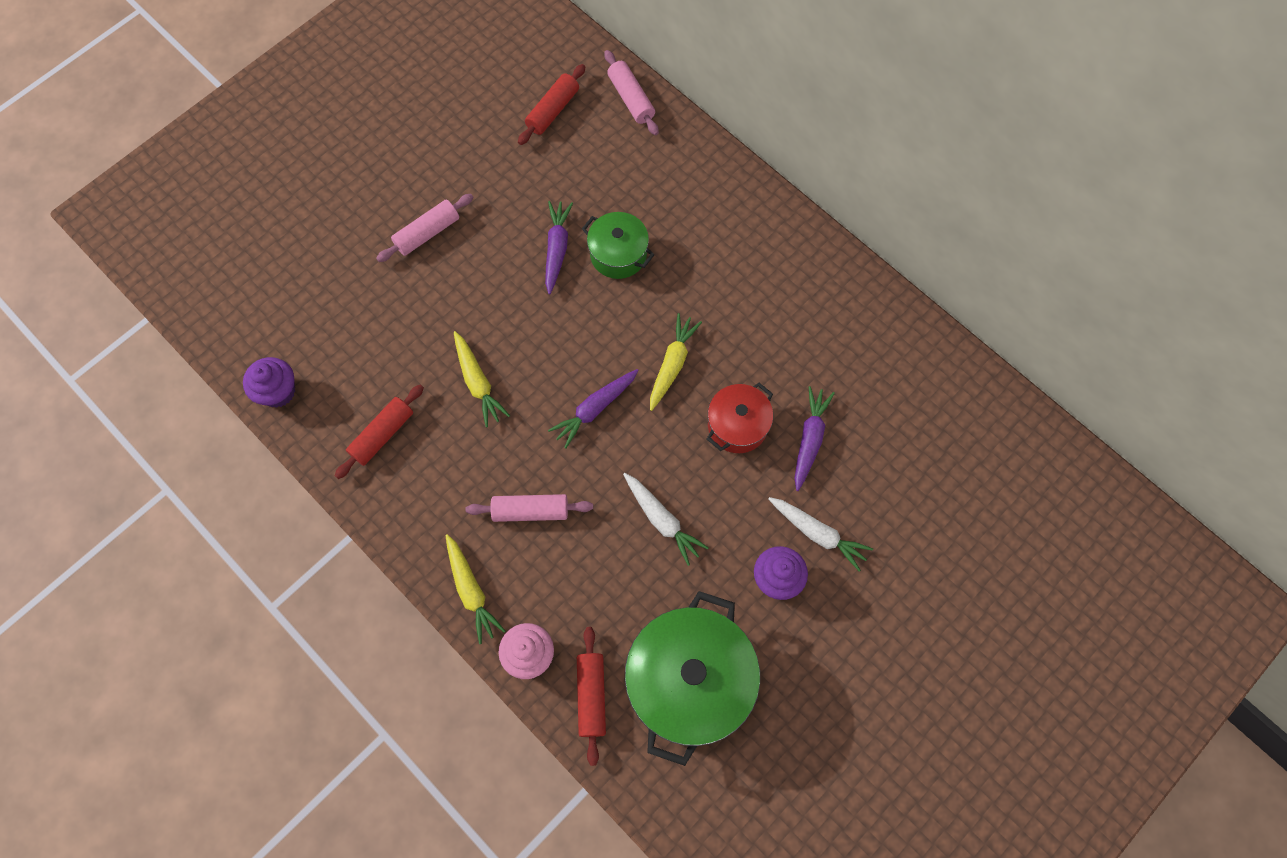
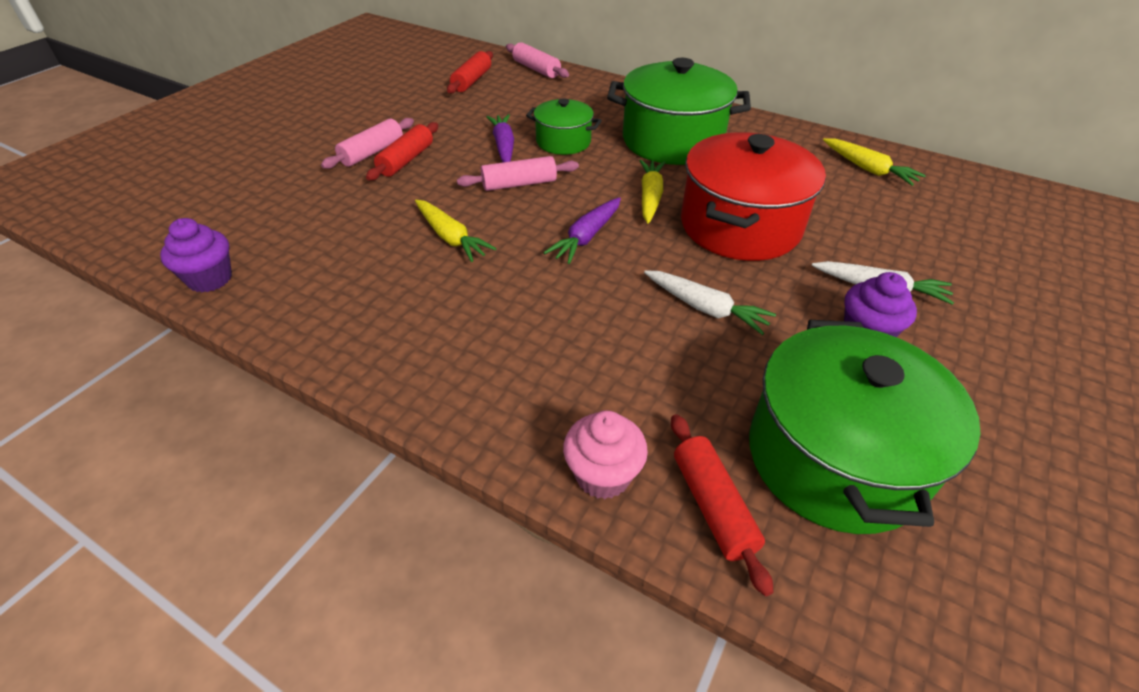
camera: 15 degrees left, 25 degrees down
(382, 435) = (346, 293): red rolling pin -> red rolling pin (406, 160)
(471, 590) = (496, 419): yellow carrot -> yellow carrot (868, 169)
(530, 511) = (547, 327): pink rolling pin -> pink rolling pin (519, 184)
(730, 276) = (672, 141): none -> green pot
(737, 425) = (740, 226): red pot -> red pot, size x1.85
(809, 440) = (817, 224): purple carrot -> none

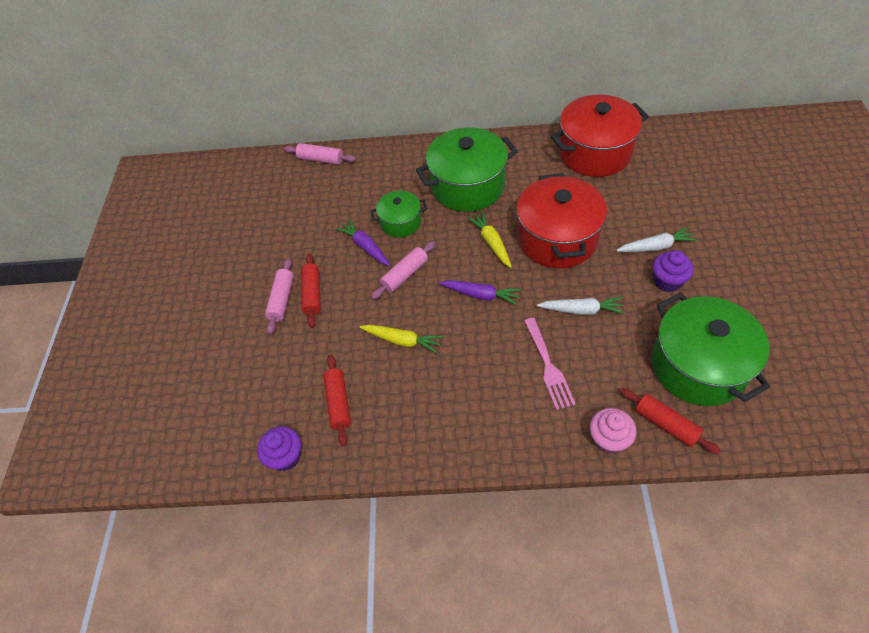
camera: 25 degrees left, 10 degrees up
(472, 81) = (285, 194): red rolling pin -> red rolling pin (338, 403)
(587, 237) = (480, 295): purple carrot -> purple carrot turned 75 degrees counterclockwise
(600, 345) = (548, 366): none -> pink fork
(868, 169) = (595, 153): yellow carrot -> red pot

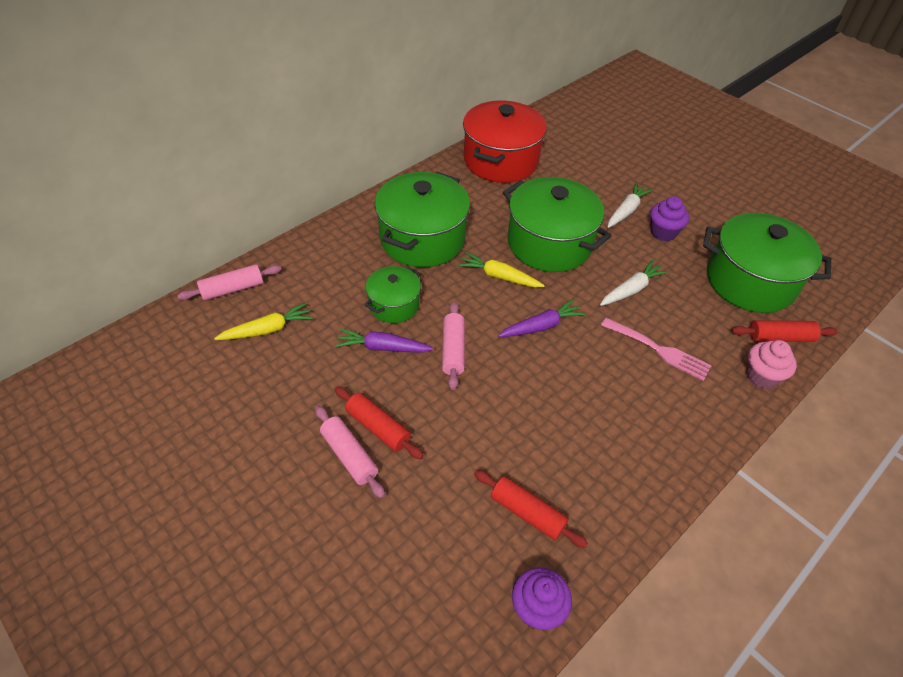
camera: 50 degrees left, 5 degrees down
(402, 340) = (519, 411): yellow carrot -> yellow carrot (267, 329)
(557, 239) = (549, 244): red pot -> green pot

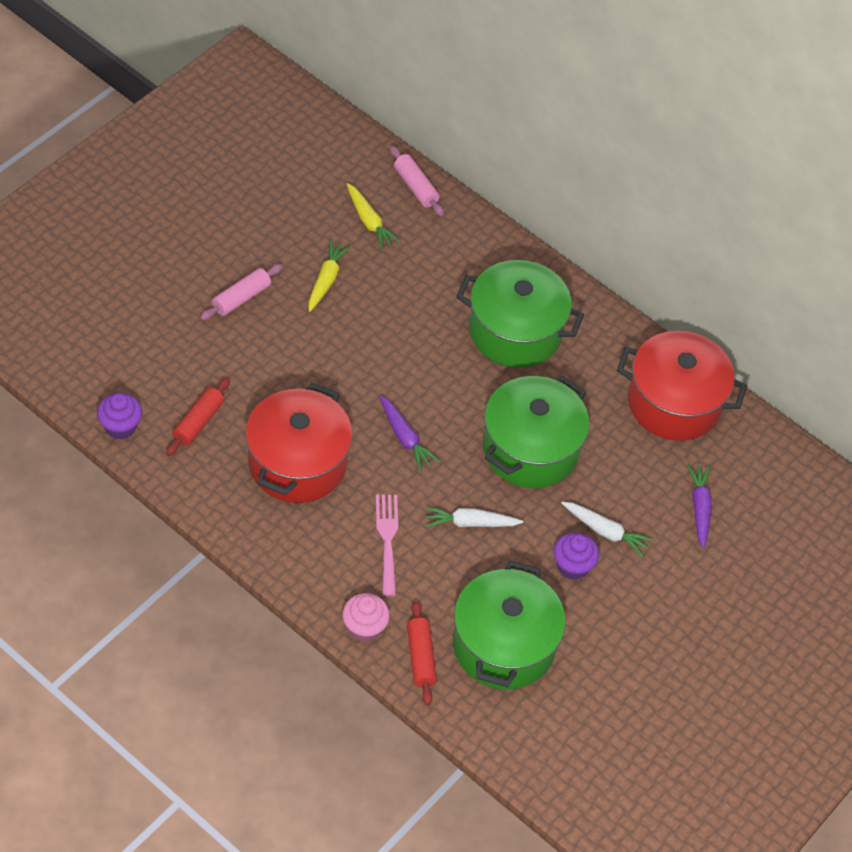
camera: 80 degrees right, 5 degrees up
(378, 428) = (271, 314): red rolling pin -> none
(383, 347) = (359, 310): purple carrot -> purple carrot (699, 508)
(394, 305) = (415, 314): green pot -> none
(453, 350) = (364, 365): pink rolling pin -> none
(499, 276) = (469, 402): yellow carrot -> yellow carrot (326, 280)
(577, 417) = (297, 463): none -> red pot
(631, 290) = (470, 523): white carrot -> white carrot turned 135 degrees clockwise
(659, 350) = (387, 539): pink fork -> pink fork turned 150 degrees clockwise

